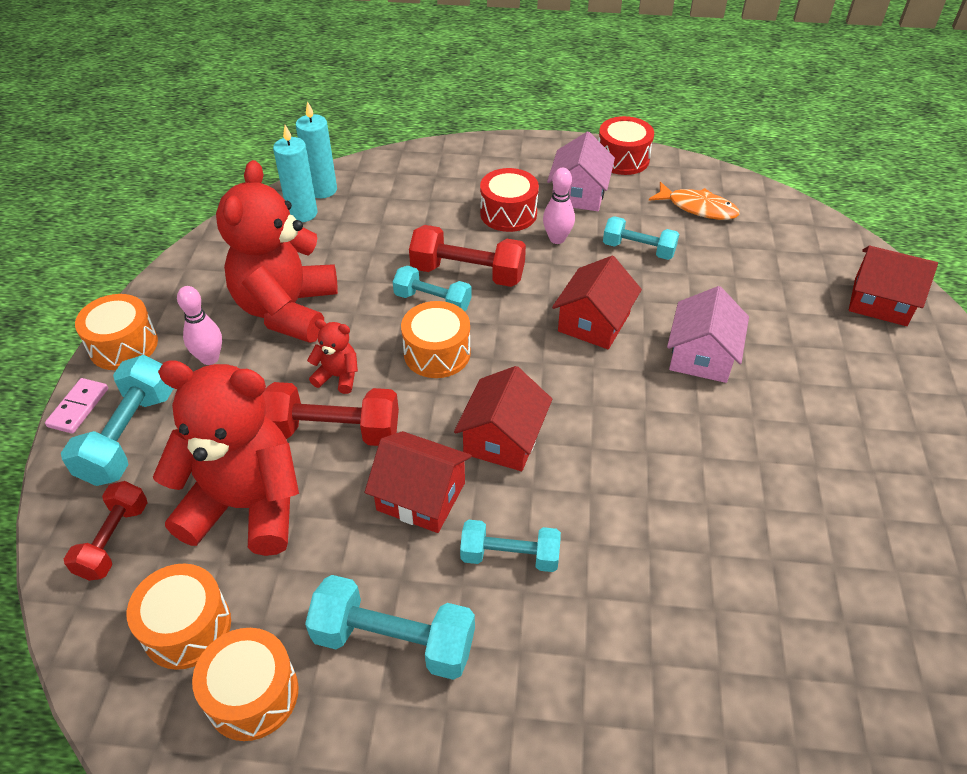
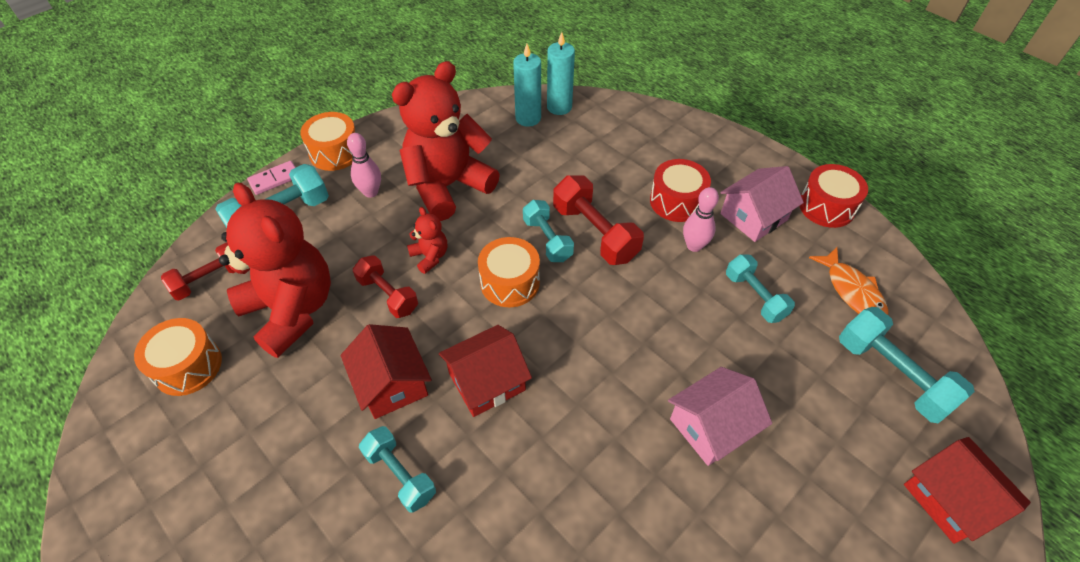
camera: 40 degrees right, 5 degrees up
(252, 694) = (174, 438): orange drum -> none
(333, 431) = (388, 295): red dumbbell -> red dumbbell, size x0.66
(394, 641) = (275, 473): turquoise dumbbell -> turquoise dumbbell (892, 375)
(594, 322) = (650, 336): red house -> none

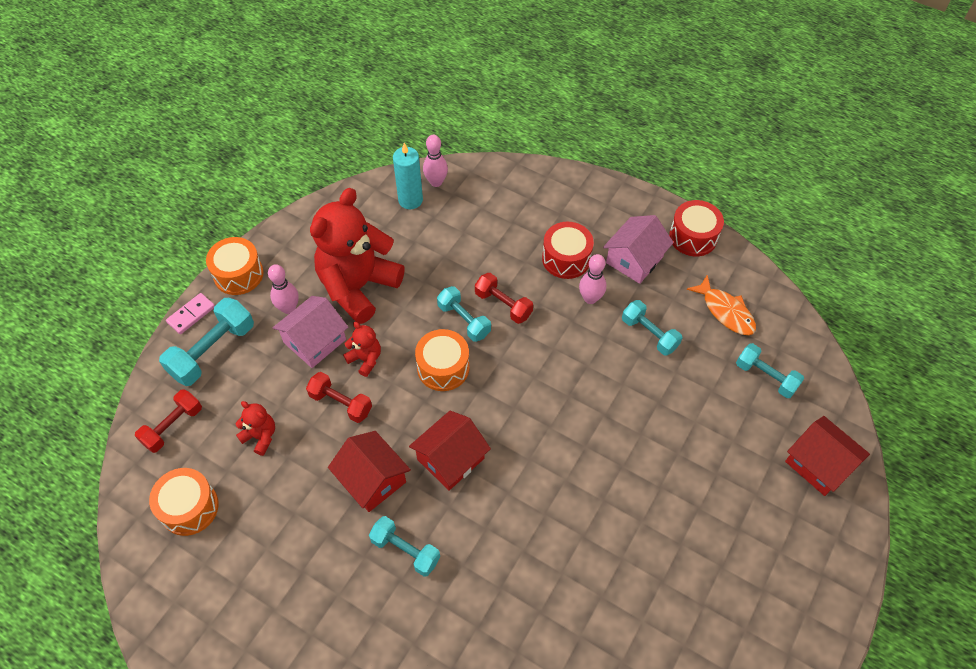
camera: 15 degrees left, 5 degrees up
(292, 310) = (260, 436): red teddy bear -> red teddy bear, size x0.43
(559, 107) = (436, 182): turquoise candle -> pink bowling pin
(595, 233) = (503, 305): red dumbbell -> red dumbbell, size x0.66
(711, 426) = (637, 452): pink house -> pink house (314, 341)
(892, 375) = (765, 377): turquoise dumbbell -> turquoise dumbbell, size x0.66

